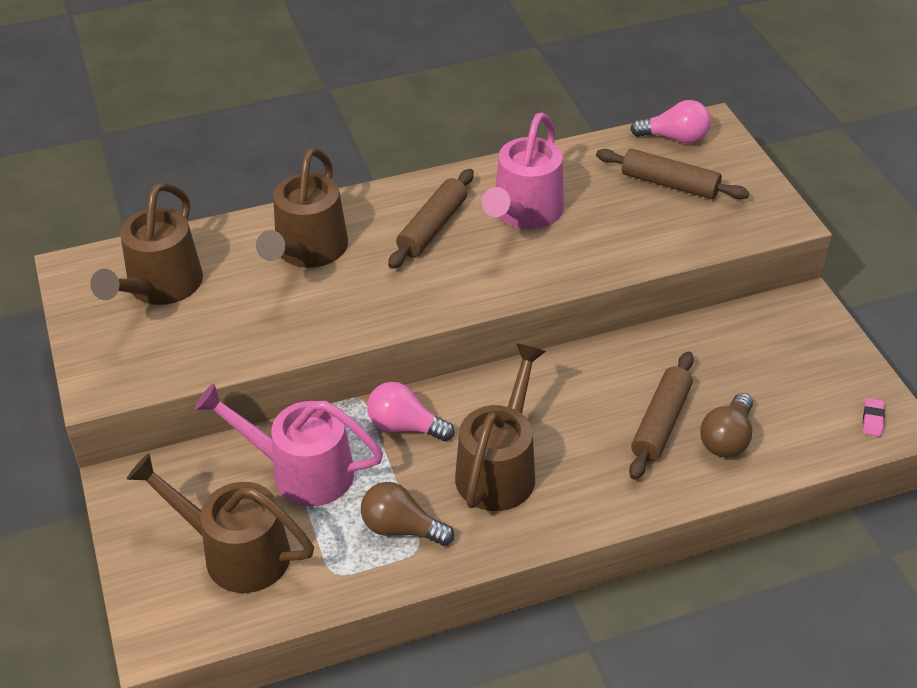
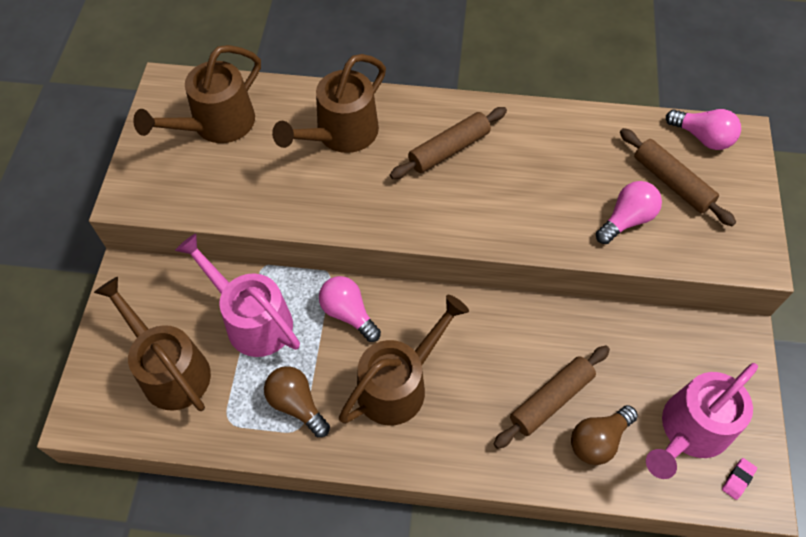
camera: 25 degrees right, 15 degrees up
(524, 213) = (530, 165): pink watering can -> pink watering can (689, 432)
(646, 229) = (626, 220): none -> pink light bulb

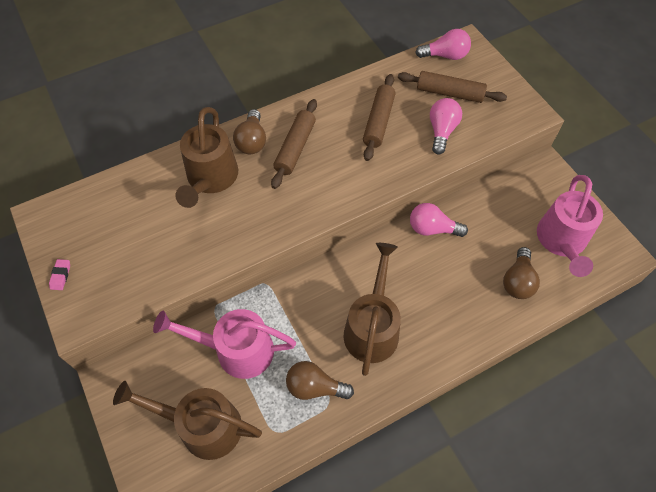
camera: 35 degrees left, 0 degrees up
(216, 125) = (108, 224): brown watering can -> none
(348, 313) = (301, 302): pink light bulb -> pink light bulb (432, 229)
(410, 118) = (252, 141): none -> brown light bulb
(551, 400) = (472, 274): brown rolling pin -> brown rolling pin (378, 122)
(738, 479) = (607, 252): pink eraser -> pink eraser (61, 276)

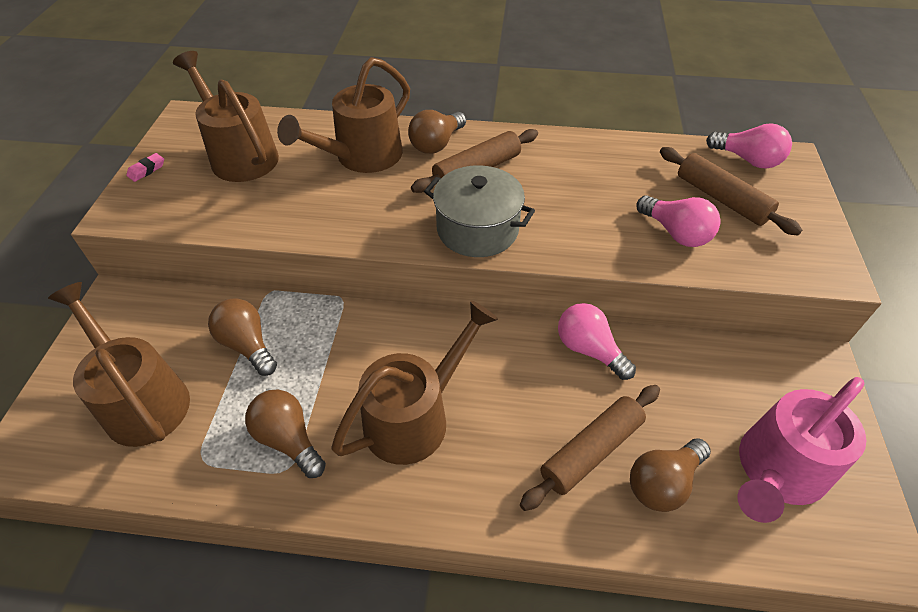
camera: 35 degrees right, 10 degrees down
(119, 224) = (239, 154): none -> brown watering can
(235, 350) = (248, 345): pink watering can -> brown light bulb
(331, 192) = (477, 229): none -> grey pot
(378, 122) = (599, 188): brown rolling pin -> brown rolling pin (591, 451)
(441, 131) = (675, 233): pink light bulb -> pink light bulb turned 90 degrees clockwise

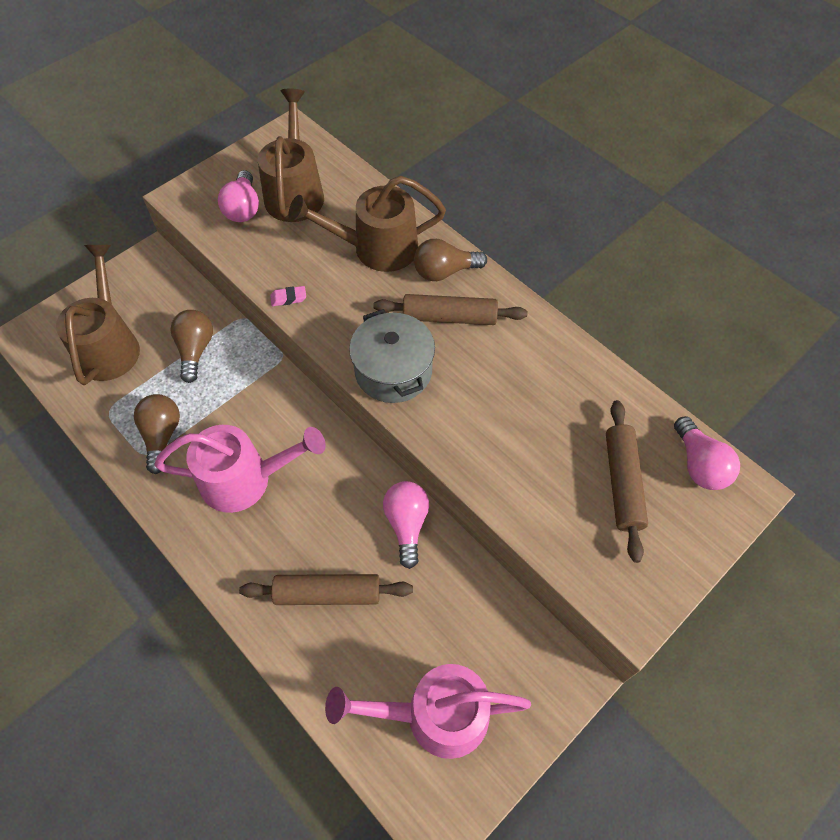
camera: 40 degrees right, 10 degrees up
(147, 170) = (225, 168): pink eraser -> pink eraser (288, 298)
(416, 415) = (246, 479): brown watering can -> pink watering can
(663, 483) = (350, 653): brown light bulb -> none
(675, 233) = (542, 484): pink light bulb -> pink light bulb (243, 208)

